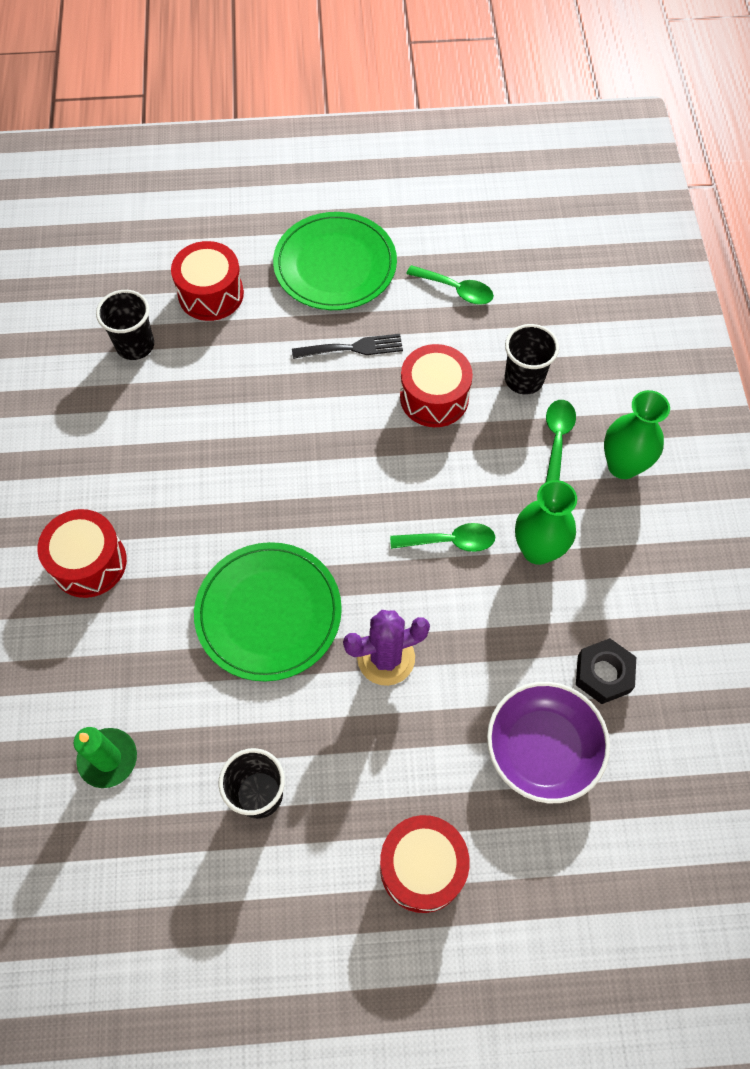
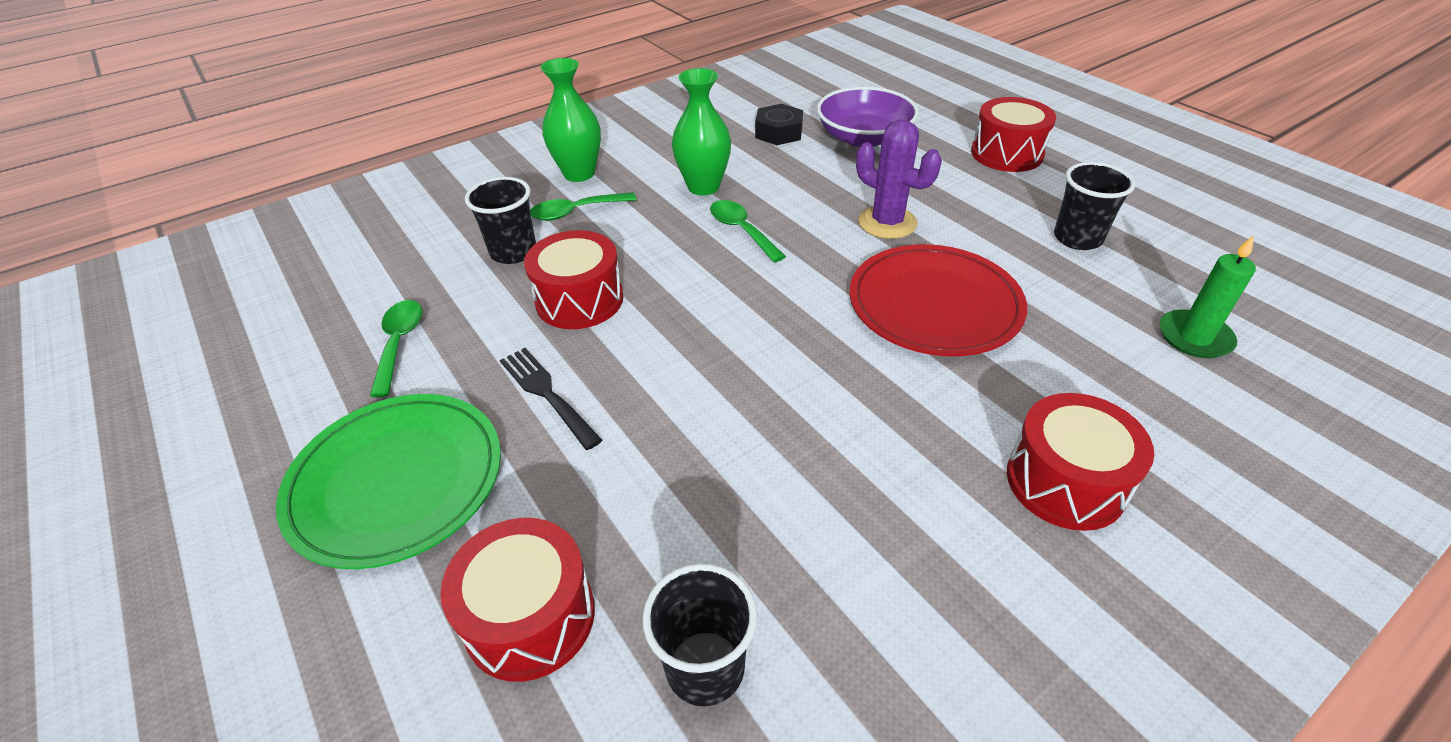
camera: 120 degrees left, 20 degrees down
(268, 613) = (934, 304): green plate -> red plate

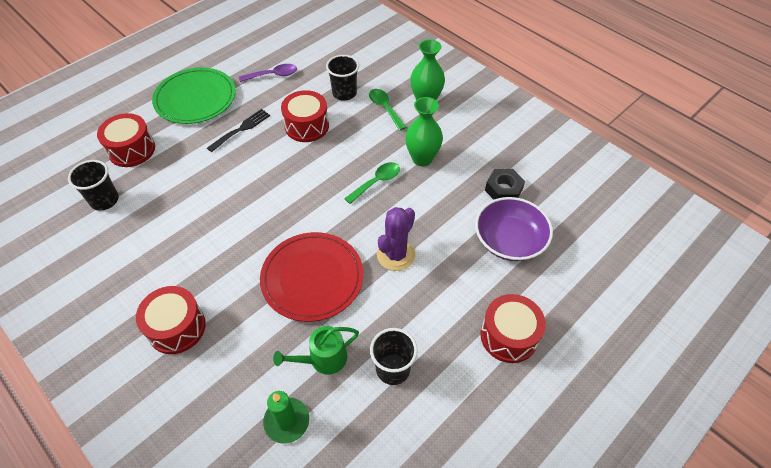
camera: 80 degrees right, 10 degrees up
(399, 343) = (273, 75): green spoon -> purple spoon
(1080, 298) = (323, 359): none -> green watering can

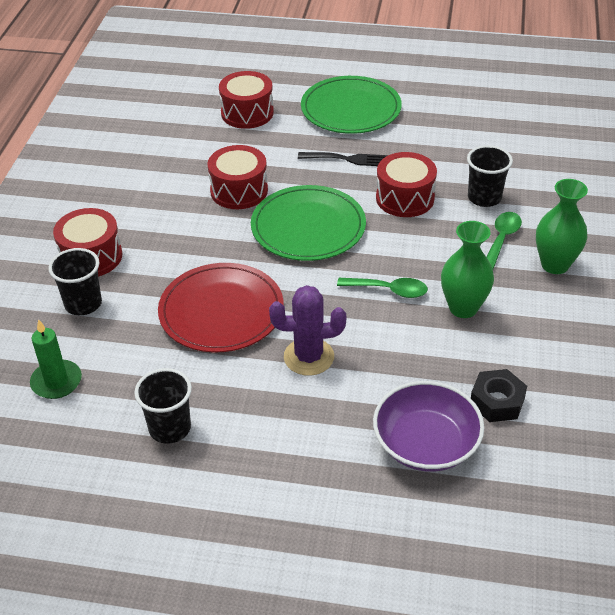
camera: 55 degrees right, 10 degrees down
(104, 200) = (178, 134): black cup -> black cup (83, 304)
(273, 75) = (444, 136): purple spoon -> none
(281, 186) = (308, 227): none -> green plate
(323, 359) = (139, 370): green watering can -> none
(508, 336) = (292, 506): red drum -> red drum (239, 191)

